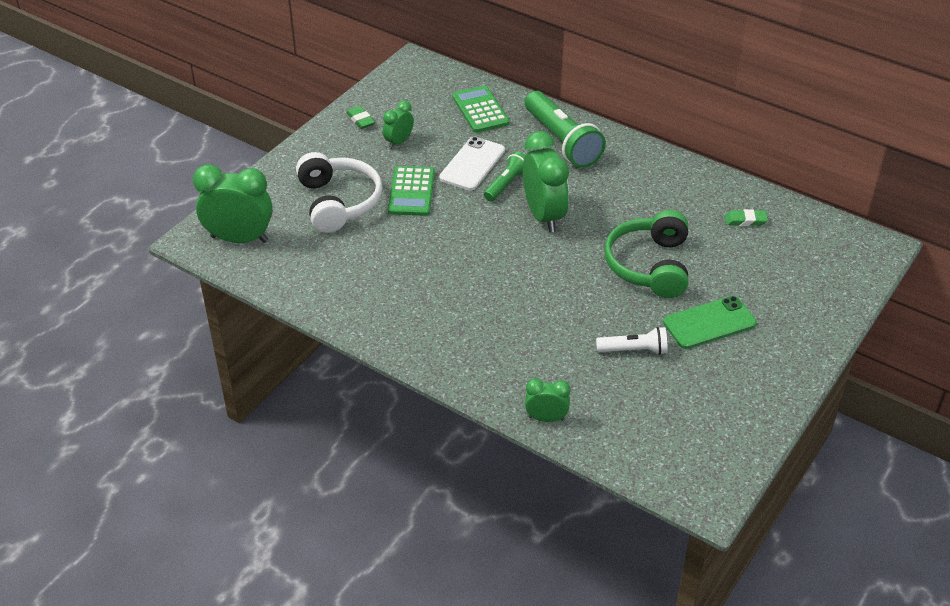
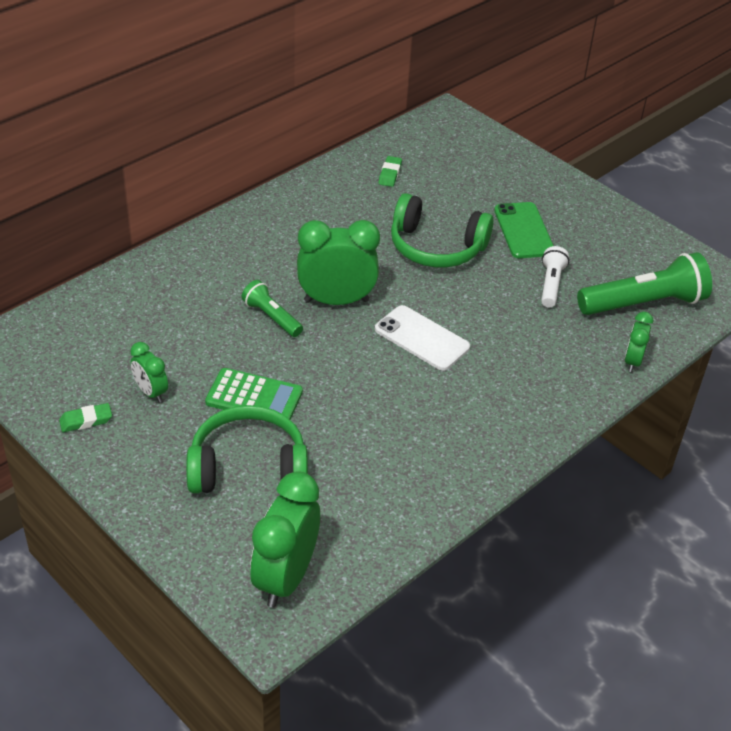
camera: 80 degrees left, 0 degrees up
(338, 202) = (248, 467): white headphones -> green headphones
(472, 164) = (224, 337): white phone -> white phone (422, 338)
(480, 110) = (123, 311): green calculator -> none
(562, 141) = (214, 260): green flashlight -> green flashlight (644, 303)

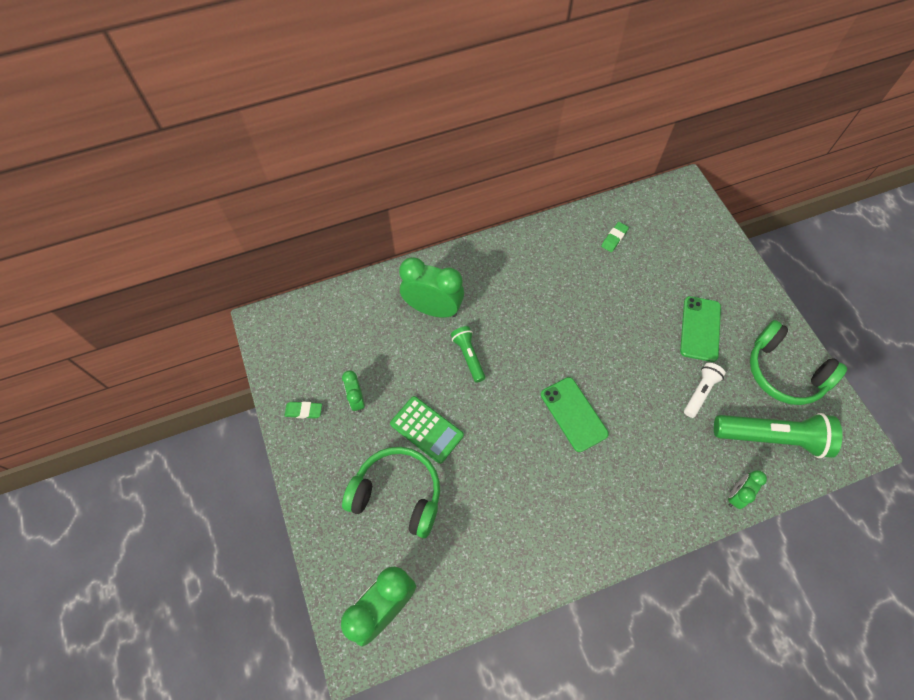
camera: 25 degrees right, 20 degrees up
(336, 301) = (522, 355): green clock -> green clock (433, 309)
(422, 338) = (573, 414): white phone -> green phone
(436, 247) = (621, 324): green headphones -> green headphones (784, 372)

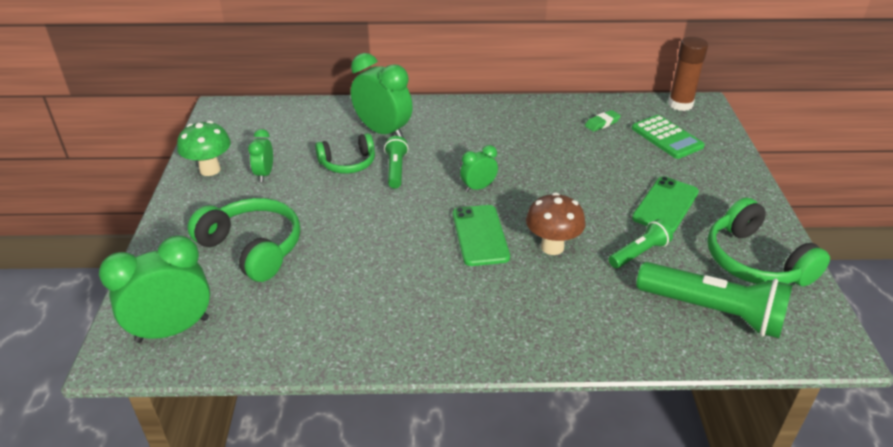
camera: 20 degrees right, 25 degrees down
(304, 411) = (210, 170): green eraser -> green mushroom
(423, 361) = (348, 163): none -> green headphones
(427, 429) = (317, 209): green calculator -> green calculator (667, 137)
(634, 408) = (552, 247): none -> brown mushroom
(668, 192) = (680, 104): none -> brown glue stick
(700, 392) = (639, 253): white flashlight -> green flashlight
(736, 495) = (640, 350): green clock -> green clock (478, 188)

